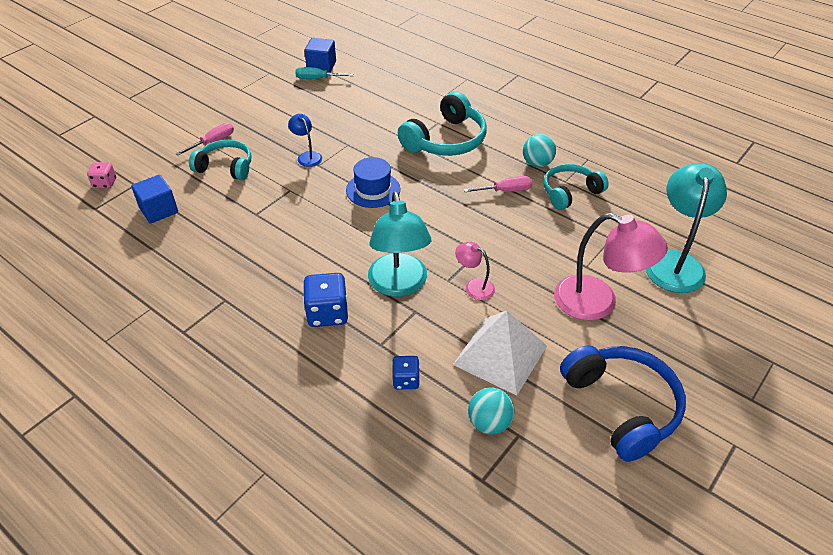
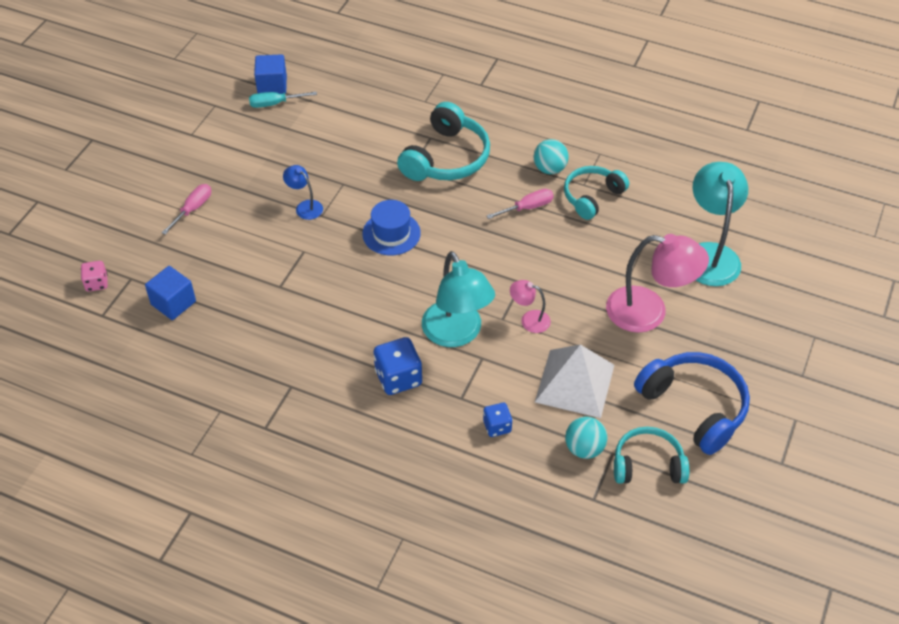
camera: 15 degrees left, 5 degrees up
(225, 167) = (221, 237): turquoise headphones -> turquoise headphones (648, 465)

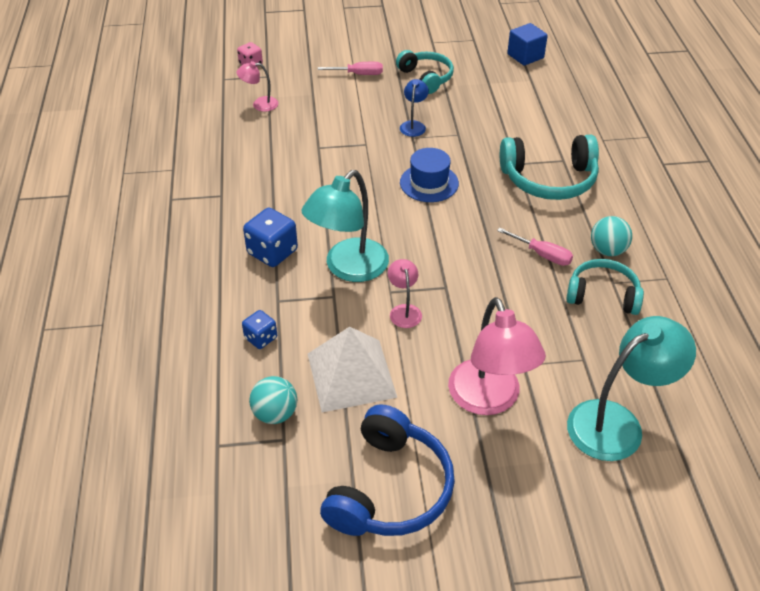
camera: 60 degrees right, 5 degrees down
(173, 303) = (259, 104): blue cube -> pink lamp
(274, 104) = (507, 65): turquoise screwdriver -> none
(648, 465) = (286, 475): turquoise headphones -> turquoise headphones (426, 78)

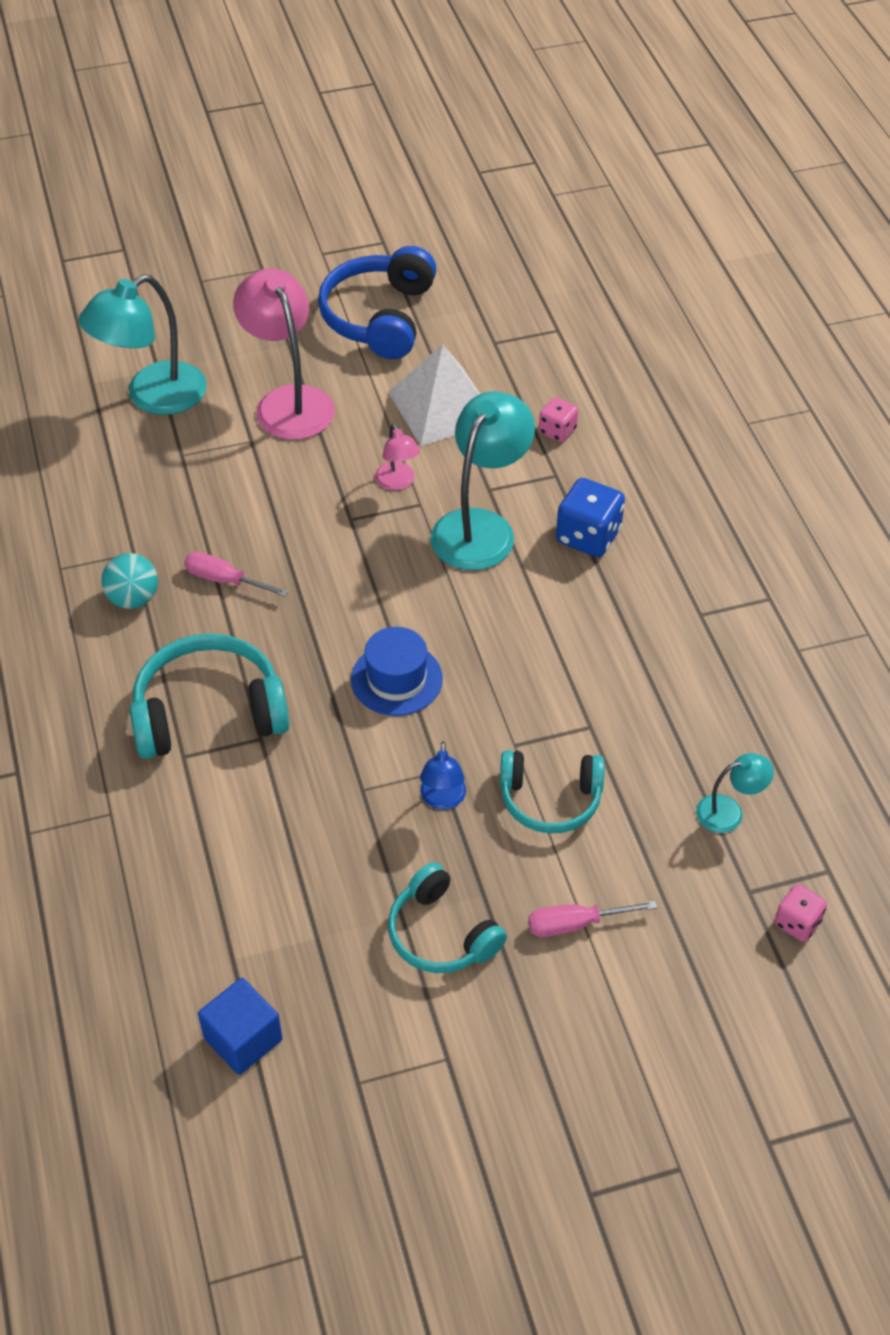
camera: 170 degrees right, 5 degrees up
(259, 104) = (729, 812): pink lamp -> turquoise lamp
(261, 338) = (557, 431): blue dice -> pink dice
(275, 414) = (511, 362): turquoise ball -> none
(603, 295) = (149, 534): turquoise headphones -> turquoise headphones (550, 799)

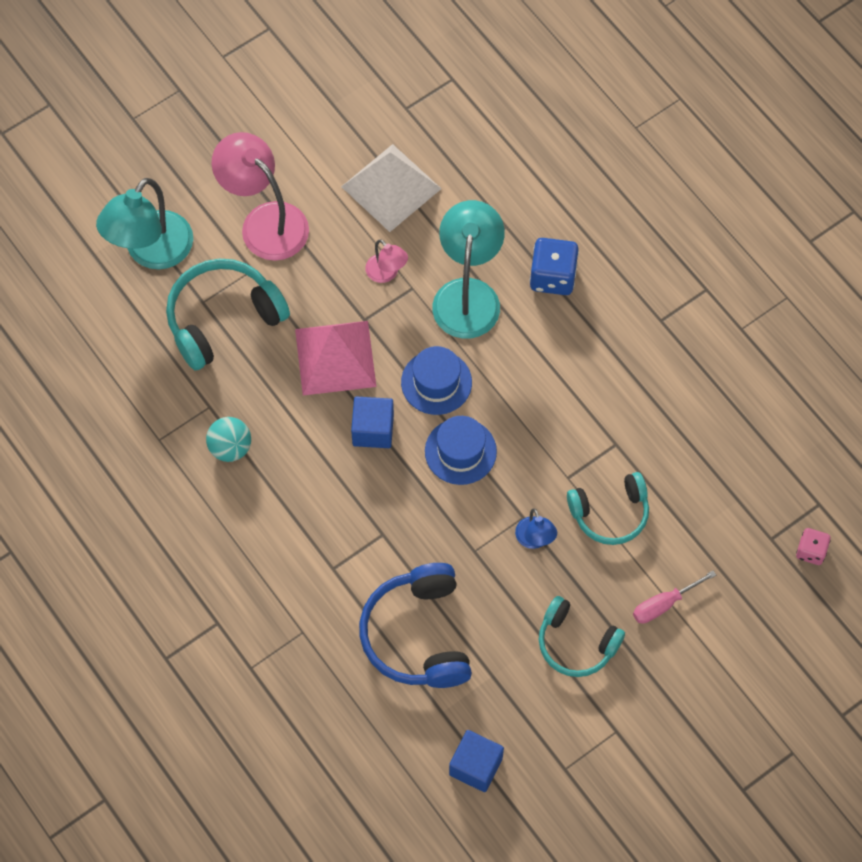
camera: 20 degrees left, 15 degrees up
(209, 712) = (335, 526): turquoise headphones -> turquoise headphones (223, 319)
(224, 580) = (292, 408): pink screwdriver -> none
(299, 545) = (335, 357): none -> pink pyramid
(304, 628) = (373, 430): none -> blue cube
(380, 317) = (301, 111): blue headphones -> blue headphones (418, 635)
(402, 601) = (436, 382): none -> blue hat
(557, 431) = (491, 183): pink dice -> none
(729, 812) = (737, 481): turquoise lamp -> none

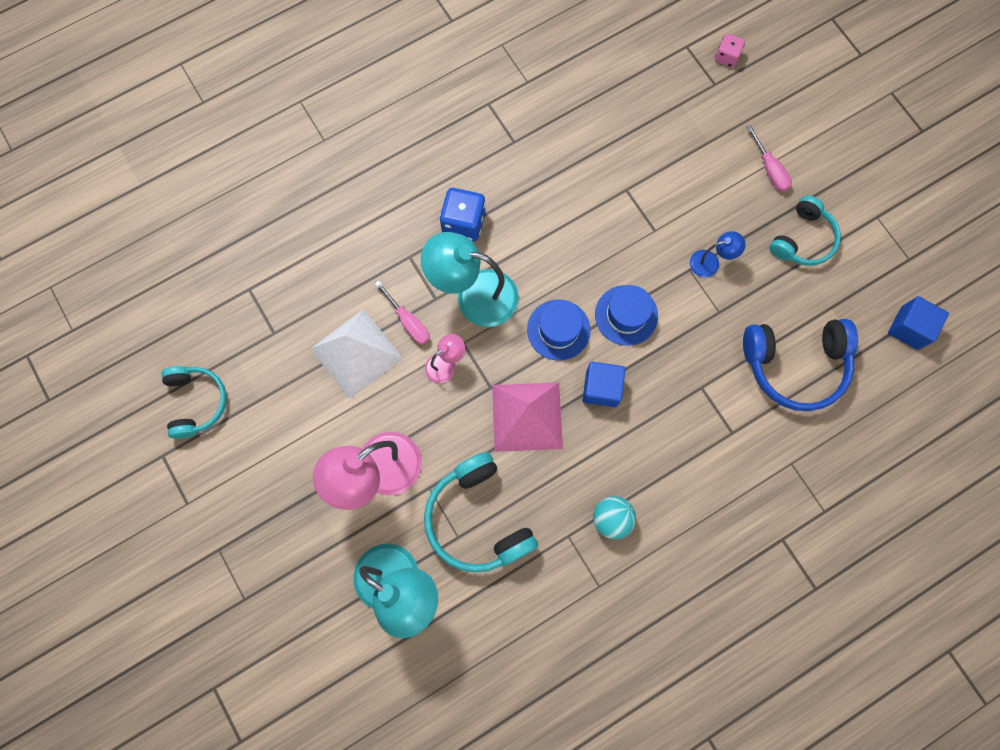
camera: 85 degrees left, 10 degrees up
(430, 233) = (409, 322): none -> pink screwdriver
(610, 513) = (688, 201): turquoise headphones -> turquoise headphones (196, 402)

